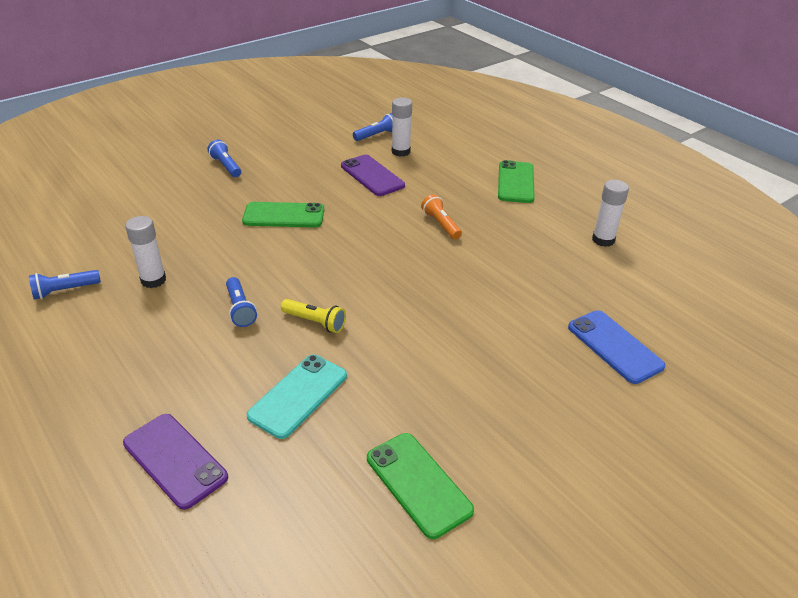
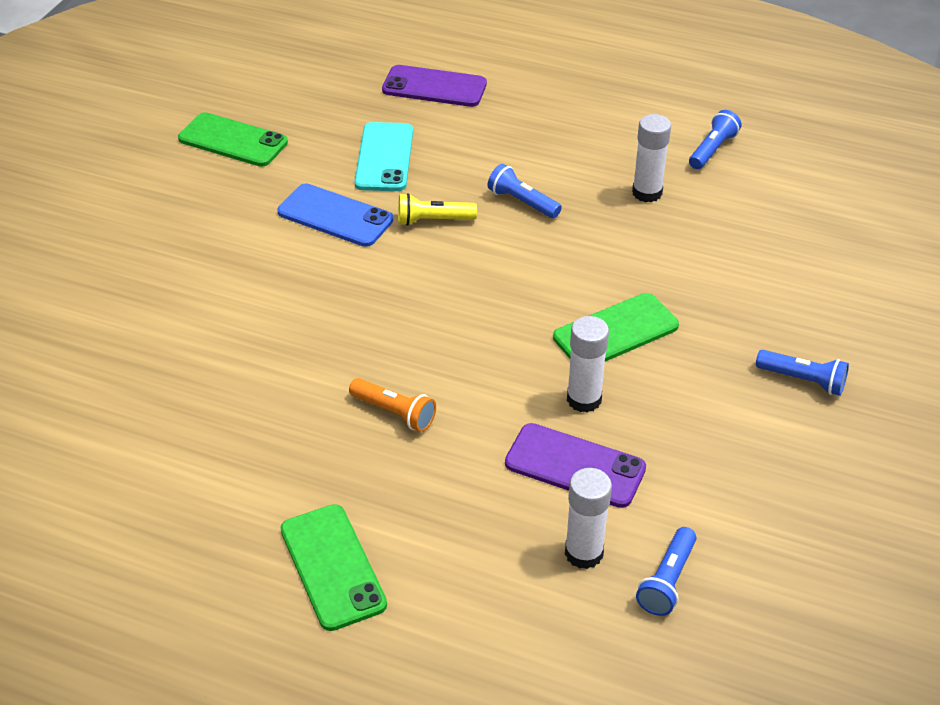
camera: 150 degrees right, 5 degrees up
(603, 240) = (139, 492): white glue stick -> white glue stick (584, 399)
(614, 346) = (88, 324): blue phone -> blue phone (335, 216)

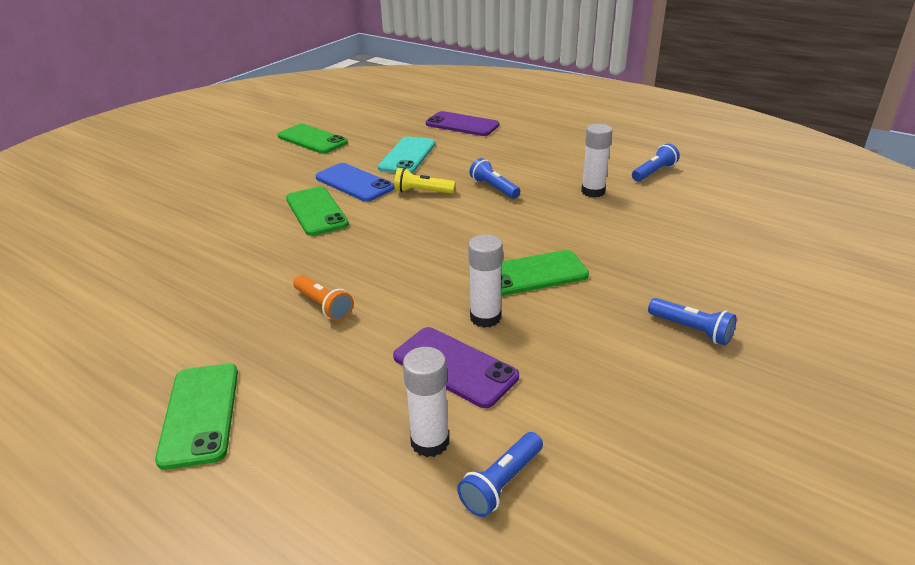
camera: 15 degrees right, 10 degrees down
(310, 272) = (316, 211): none -> green phone

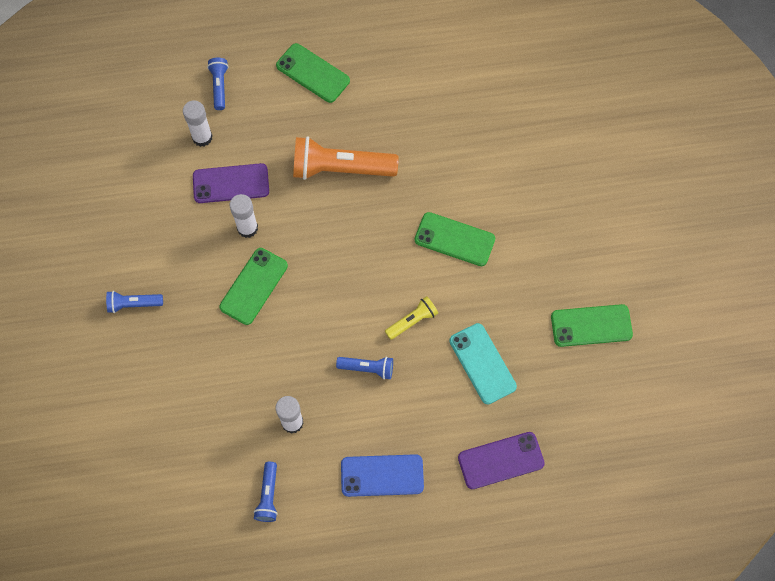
camera: 135 degrees right, 35 degrees up
(323, 306) = (341, 168): orange flashlight -> orange flashlight, size x1.97
(354, 183) = (474, 292): blue phone -> blue phone (382, 475)
(502, 483) = (156, 142): blue flashlight -> blue flashlight (219, 86)

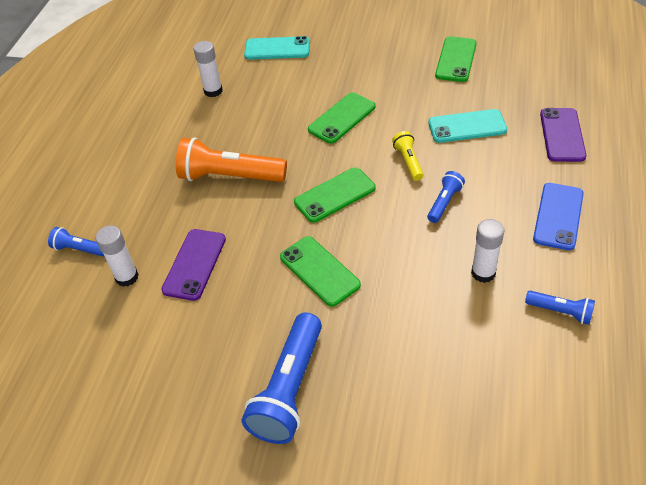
camera: 65 degrees left, 20 degrees down
(134, 304) = (289, 389): blue flashlight -> blue flashlight, size x1.97
(247, 228) = (252, 262): white glue stick -> white glue stick (213, 91)
(313, 73) = (118, 174): green phone -> green phone (334, 195)
(341, 168) = (230, 176): orange flashlight -> orange flashlight turned 75 degrees clockwise
(544, 136) = (277, 49): none -> turquoise phone

